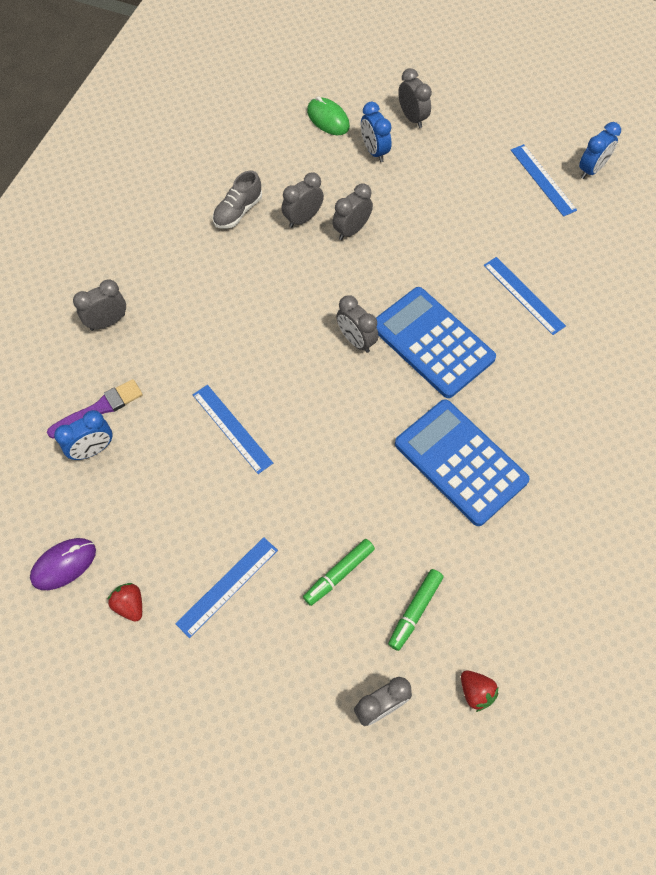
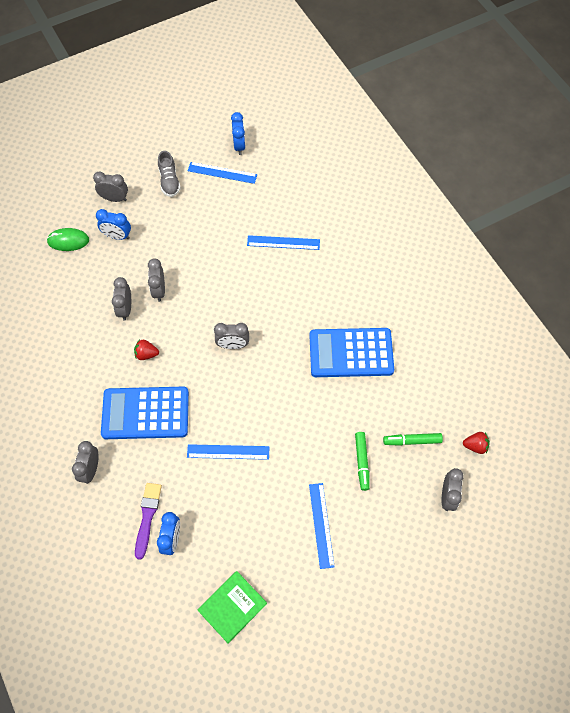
camera: 50 degrees left, 0 degrees up
(64, 564) = (232, 607): purple mouse -> green book
(130, 605) = (288, 586): red strawberry -> red strawberry (146, 354)
(238, 211) = (84, 339): grey shoe -> grey shoe (169, 181)
(415, 611) = (412, 441): green marker -> green marker turned 105 degrees clockwise
(432, 342) = (270, 309): blue calculator -> blue calculator (145, 413)

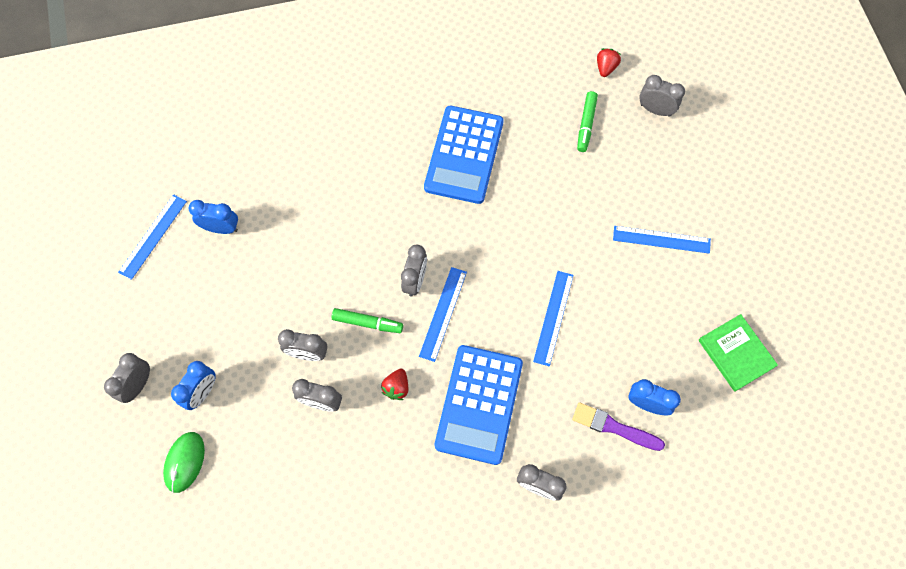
camera: 75 degrees left, 5 degrees up
(169, 181) = (139, 306): grey shoe -> none
(239, 146) = (118, 205): blue clock -> blue clock (221, 228)
(283, 242) = (289, 189): blue ruler -> blue ruler (443, 313)
(361, 462) = (599, 180): green marker -> green marker (367, 323)

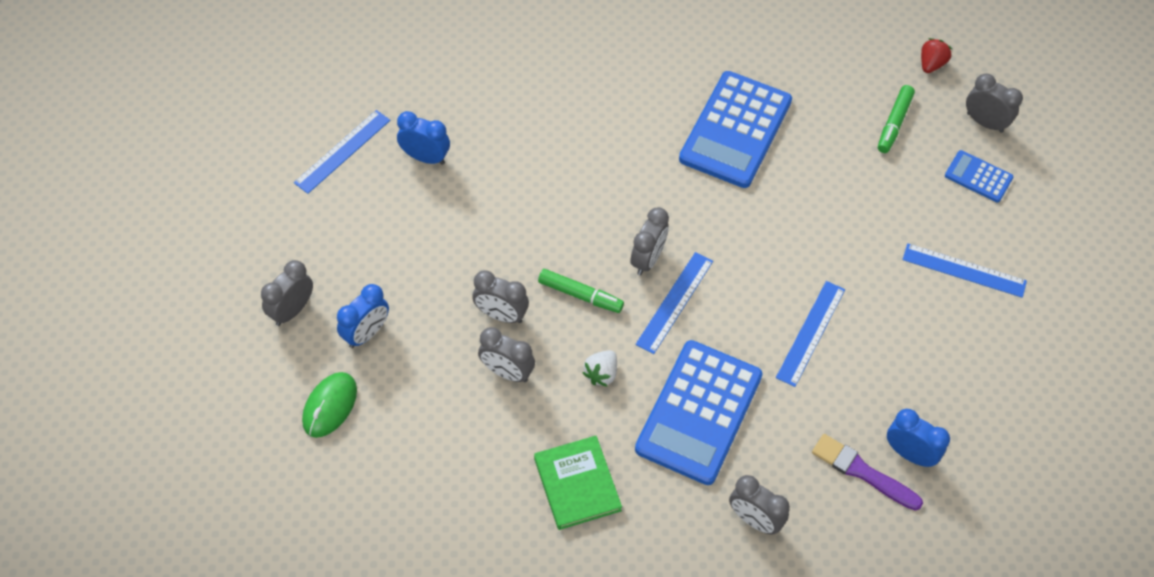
camera: 10 degrees right, 10 degrees down
(396, 387) = (601, 374): red strawberry -> white strawberry
(658, 157) = (978, 177): none -> blue calculator
(736, 353) = (1034, 418): green book -> green book (577, 484)

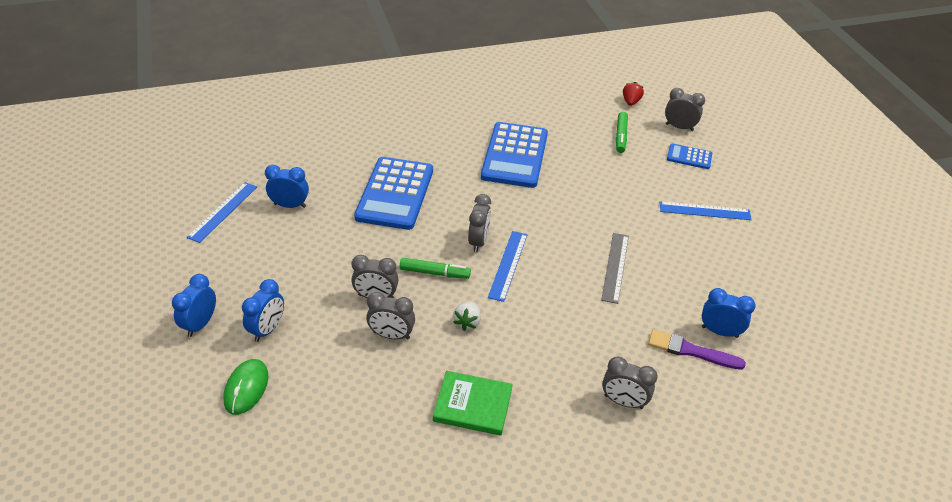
camera: 15 degrees left, 15 degrees down
(292, 310) = (200, 324): grey clock -> blue clock
(577, 484) = (473, 405): green book -> green book turned 45 degrees counterclockwise
(698, 412) = (552, 334): blue calculator -> blue calculator (395, 194)
(810, 333) = (615, 267): blue ruler -> grey ruler

